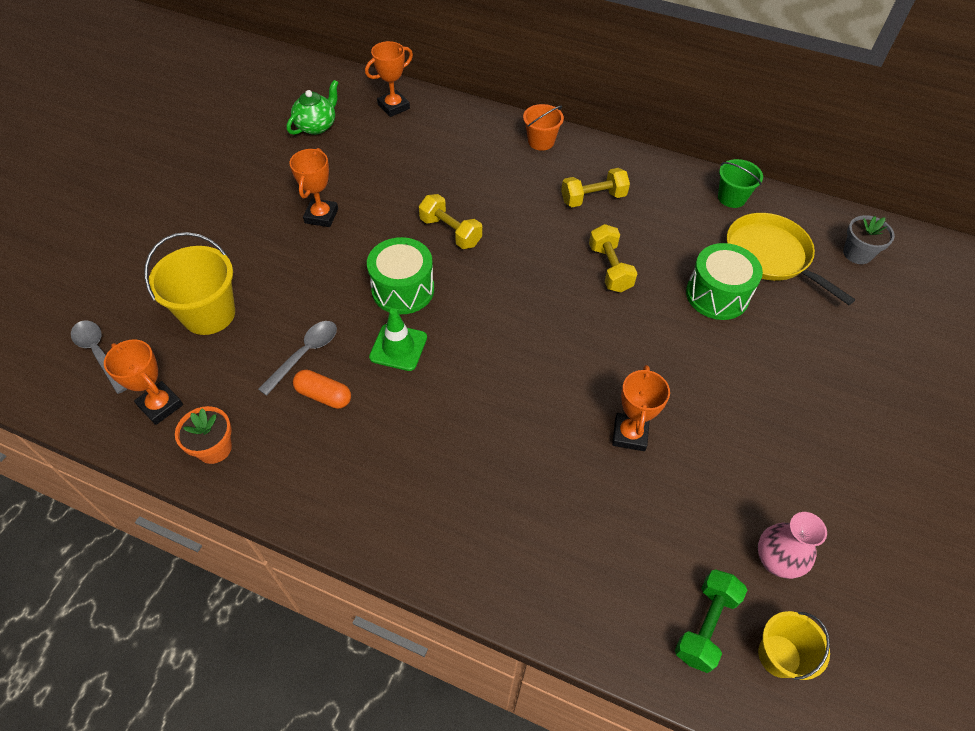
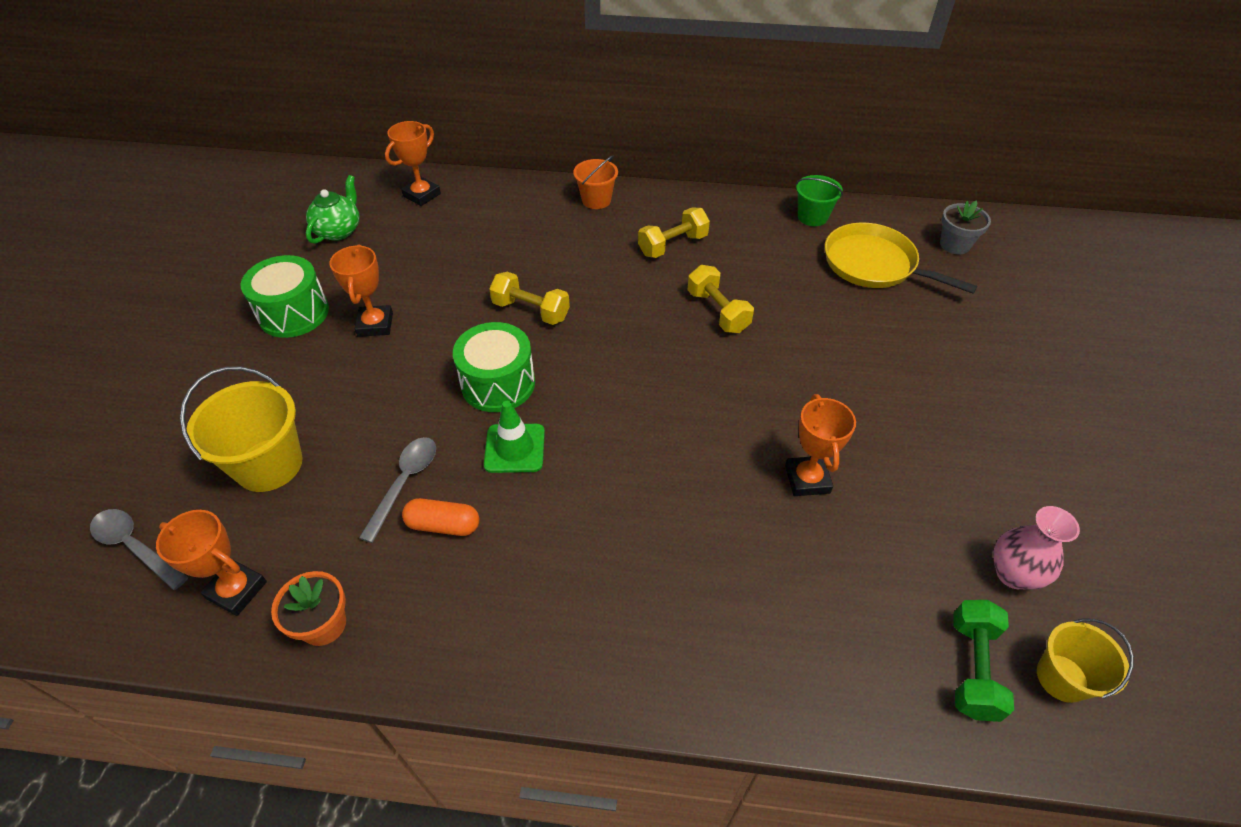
camera: 15 degrees left, 5 degrees down
(717, 295) = (837, 314): green drum -> green drum (294, 313)

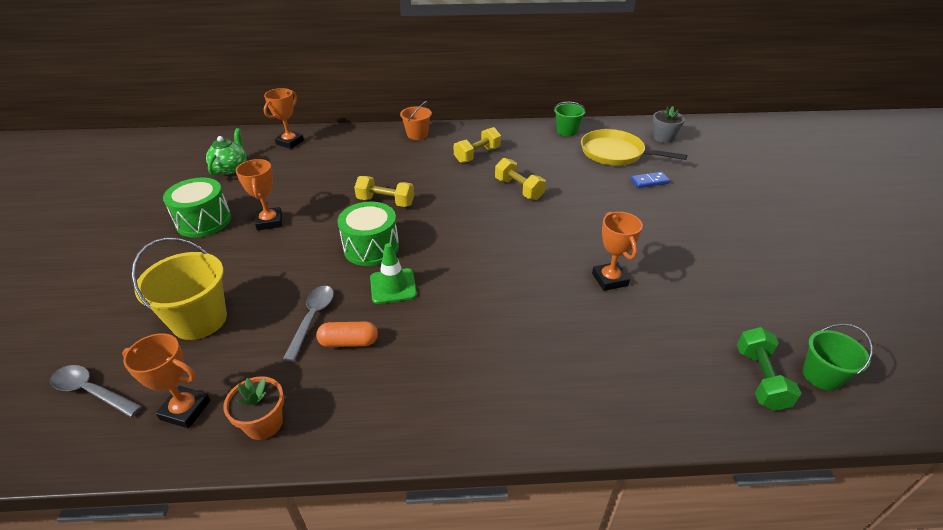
camera: 10 degrees left, 10 degrees down
(910, 321) = (649, 181): none -> blue domino
(1013, 574) = (766, 317): pink vase -> none
(1062, 678) = (821, 376): yellow bucket -> green bucket

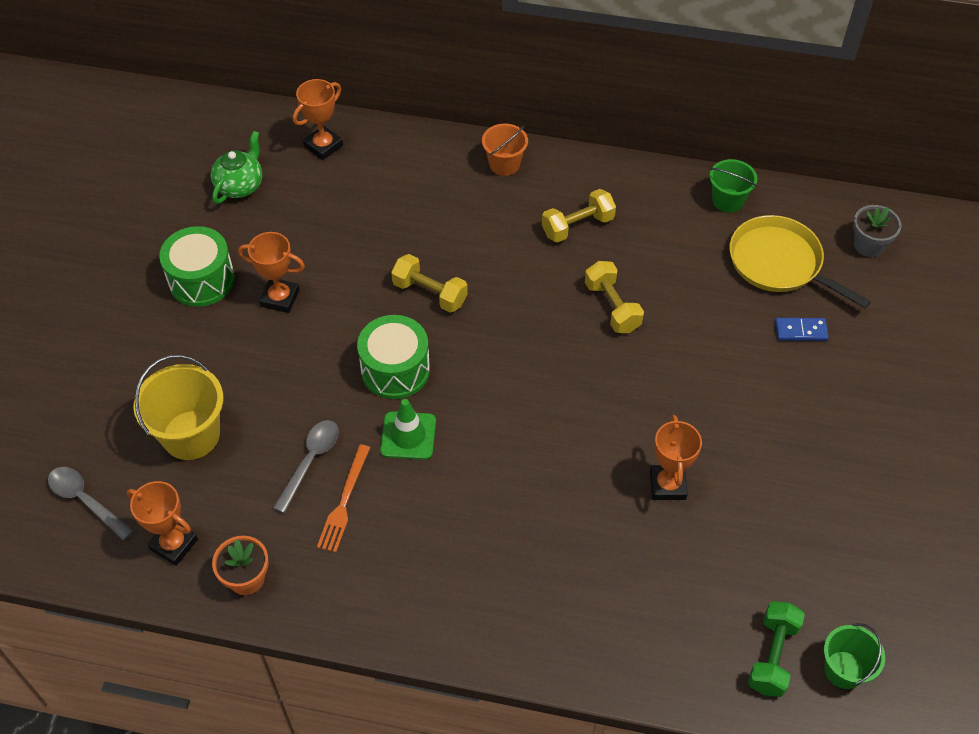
camera: 15 degrees right, 15 degrees up
(269, 222) = (280, 298): orange trophy -> orange trophy turned 75 degrees counterclockwise
(349, 342) = (344, 502): orange capsule -> orange fork

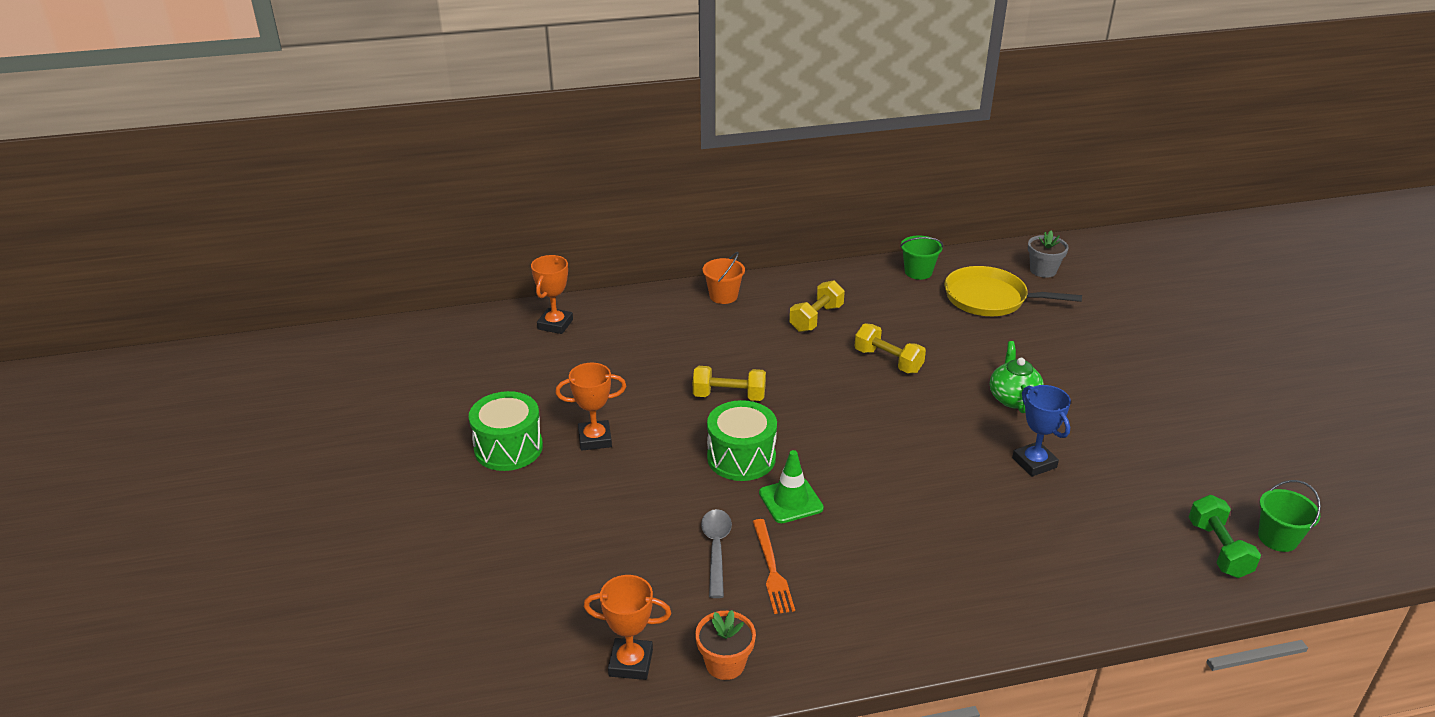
camera: 25 degrees left, 20 degrees down
(85, 500) = (510, 659): grey spoon -> none
(191, 435) = (584, 568): yellow bucket -> none
(240, 185) = (497, 371): green teapot -> green teapot (1013, 398)
(667, 485) = (1034, 463): orange trophy -> blue trophy
(801, 331) = (1043, 334): blue domino -> none

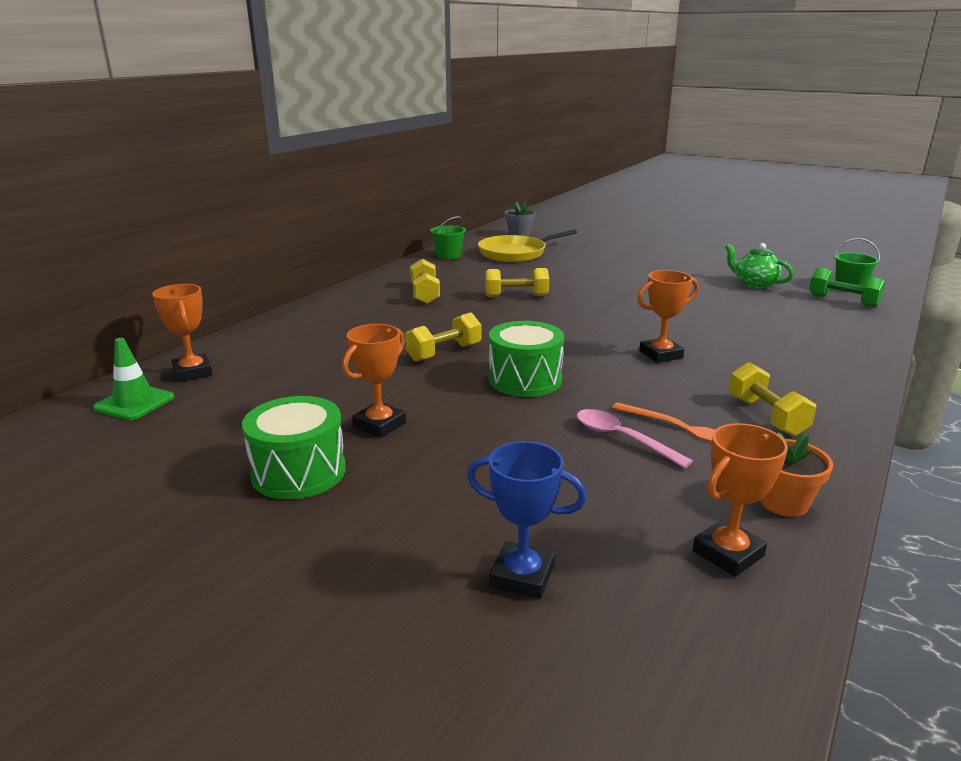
camera: 45 degrees left, 10 degrees down
(716, 549) = (621, 438): grey spoon -> pink spoon
(723, 296) = (328, 306): orange bucket -> none
(791, 501) = (609, 385): green traffic cone -> green traffic cone (134, 403)
(852, 604) = (766, 416): none -> yellow dumbbell
(888, 497) = (660, 355): none -> orange trophy
(1013, 398) = (621, 285): green teapot -> green teapot (754, 284)
(1034, 463) = (694, 305): blue trophy -> blue trophy (522, 576)

